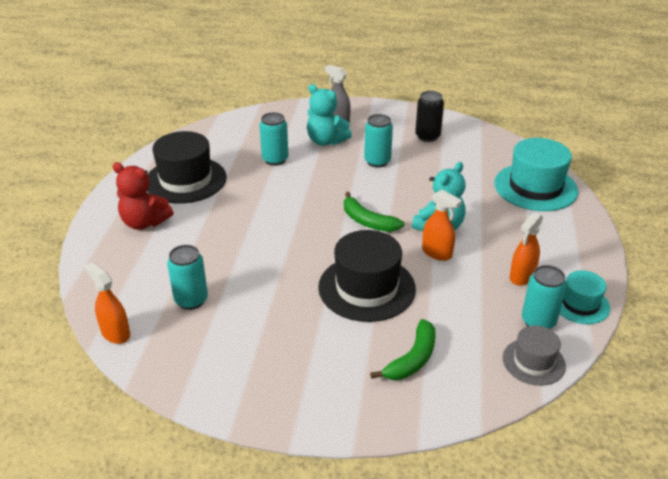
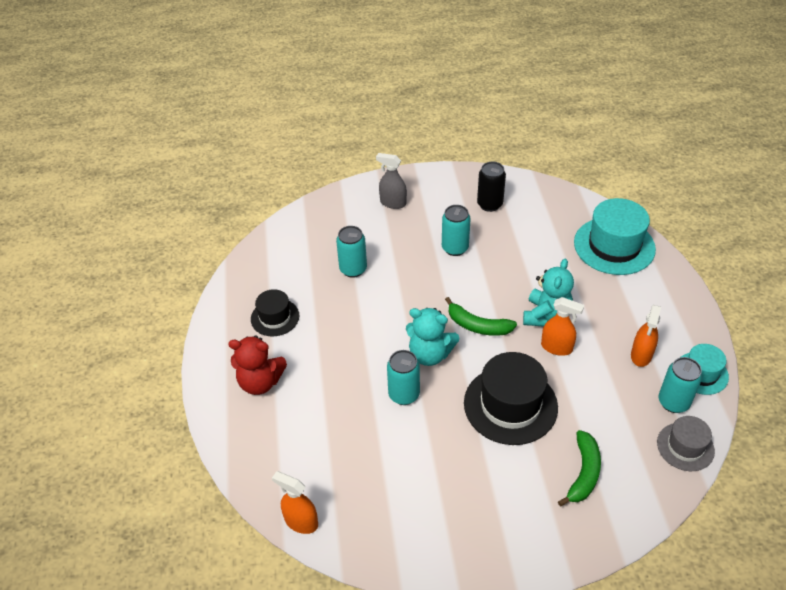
camera: 15 degrees left, 10 degrees up
(186, 180) = (275, 317): black hat -> black hat, size x0.57
(191, 300) = (354, 463): turquoise can -> turquoise can (404, 394)
(326, 141) = (393, 233): turquoise teddy bear -> turquoise teddy bear (430, 354)

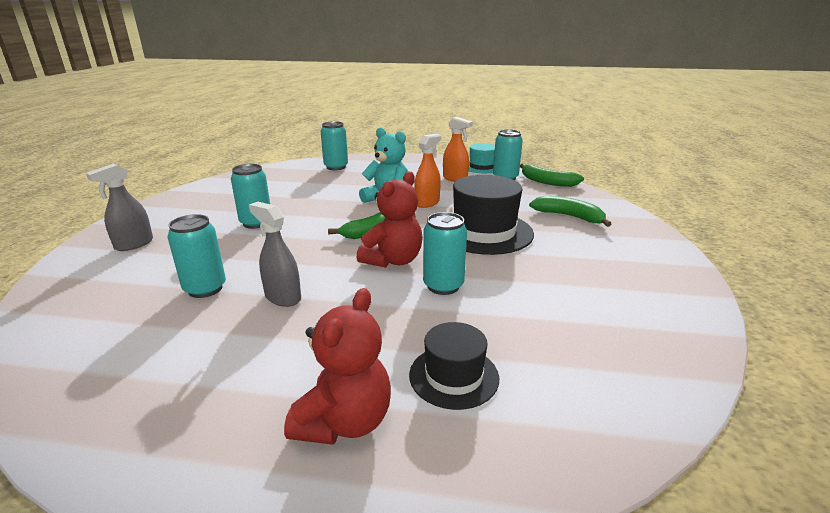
camera: 75 degrees left, 20 degrees down
(275, 317) = (214, 380): black hat -> black hat (454, 376)
(301, 522) = (648, 413): orange spray bottle -> none
(357, 311) = (283, 297): none -> grey spray bottle
(430, 354) = (393, 260): turquoise teddy bear -> red teddy bear
(489, 204) = (221, 198): black can -> none
(614, 246) = (336, 167): turquoise hat -> turquoise can
(685, 446) = (547, 182): grey hat -> green banana

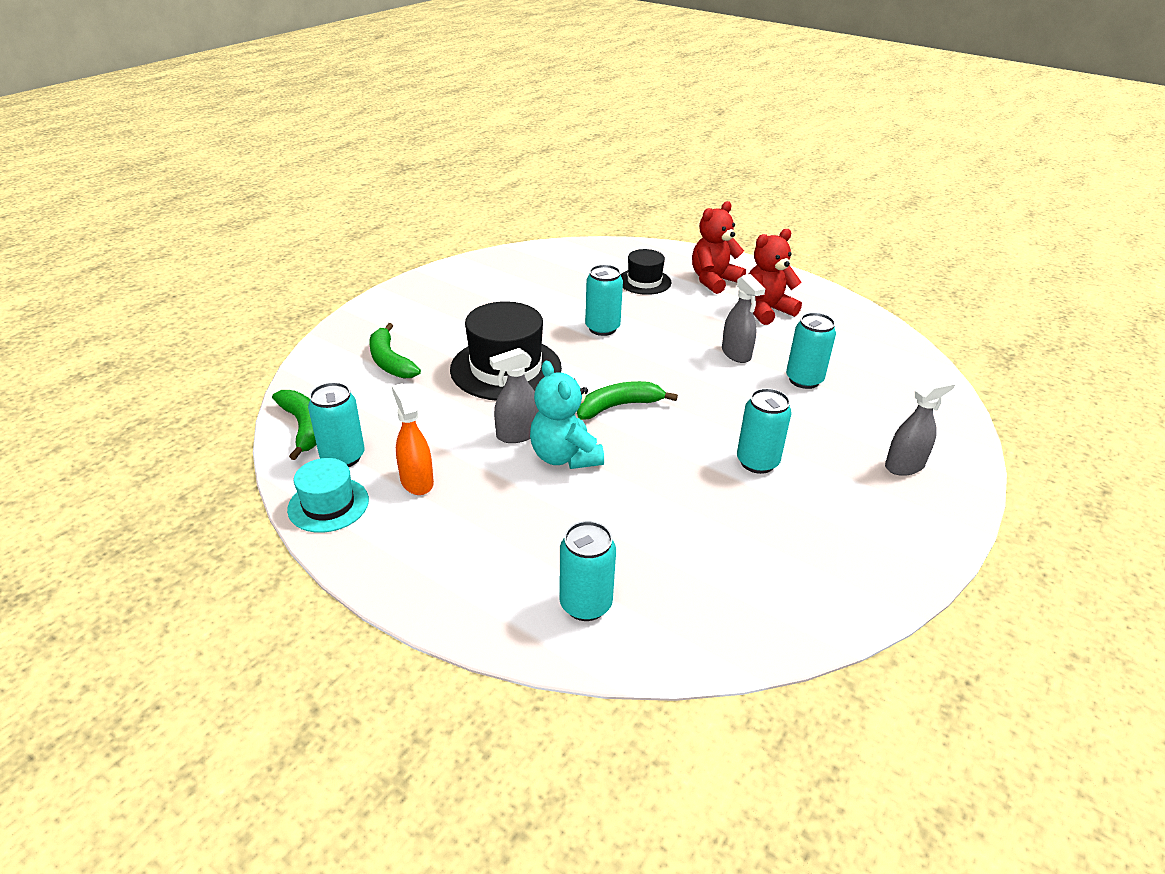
camera: 155 degrees left, 10 degrees up
(393, 260) = (625, 362): red teddy bear -> red teddy bear (766, 310)
(427, 203) = (517, 434): orange spray bottle -> grey spray bottle

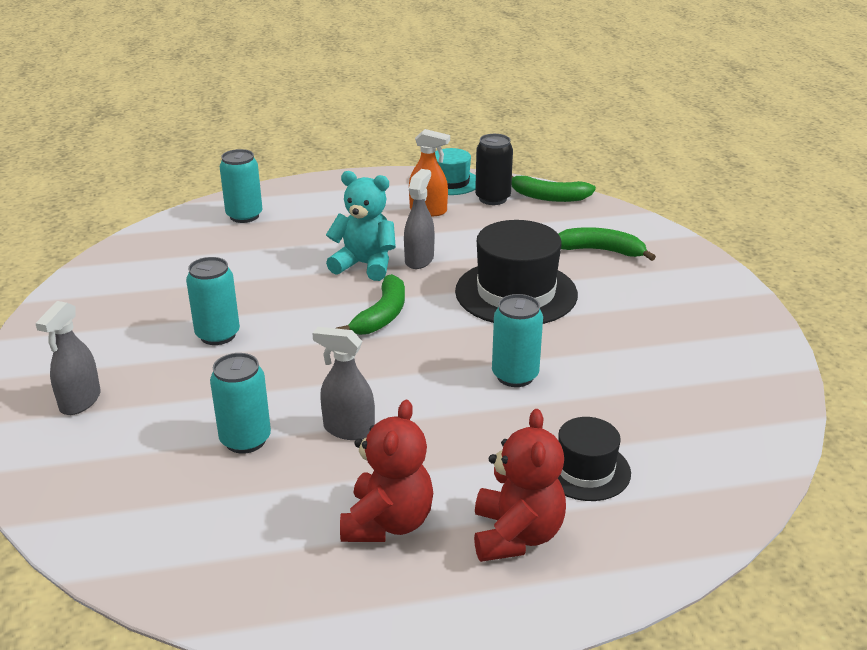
camera: 135 degrees right, 5 degrees down
(343, 457) = (492, 198): turquoise can -> black can

